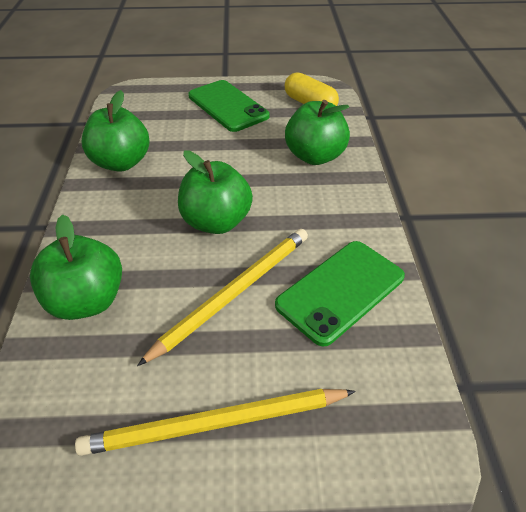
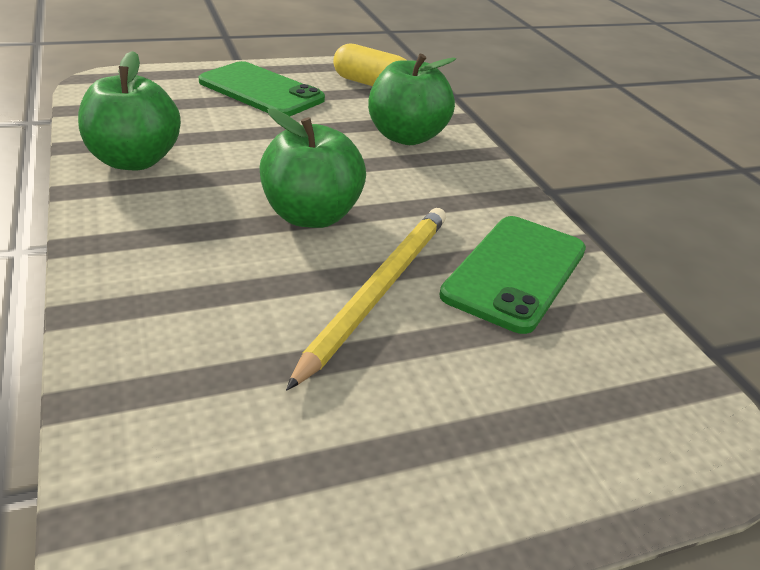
camera: 20 degrees left, 10 degrees down
(87, 301) = (162, 327): green apple -> none
(215, 423) = (430, 442): yellow pencil -> none

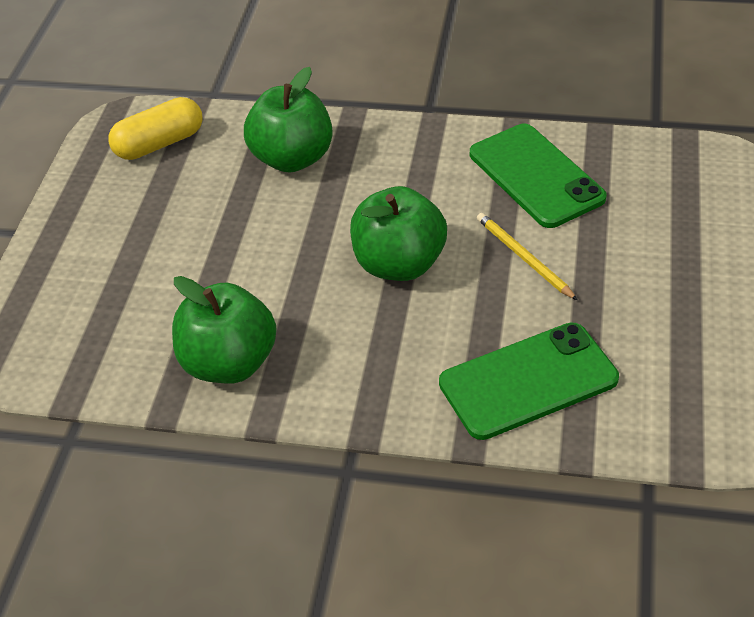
camera: 55 degrees left, 10 degrees up
(261, 91) = (121, 232): green phone -> green phone (528, 381)
(378, 291) = (524, 258): yellow pencil -> yellow pencil, size x0.57

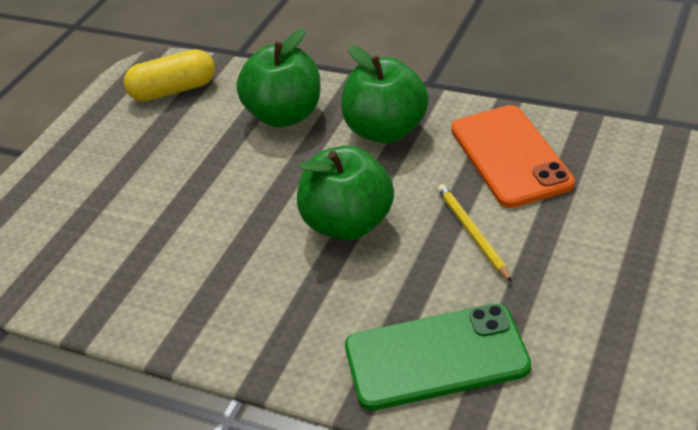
camera: 15 degrees right, 5 degrees down
(229, 363) = (156, 296): green apple -> green apple (386, 131)
(536, 176) = (510, 156): green phone -> orange phone

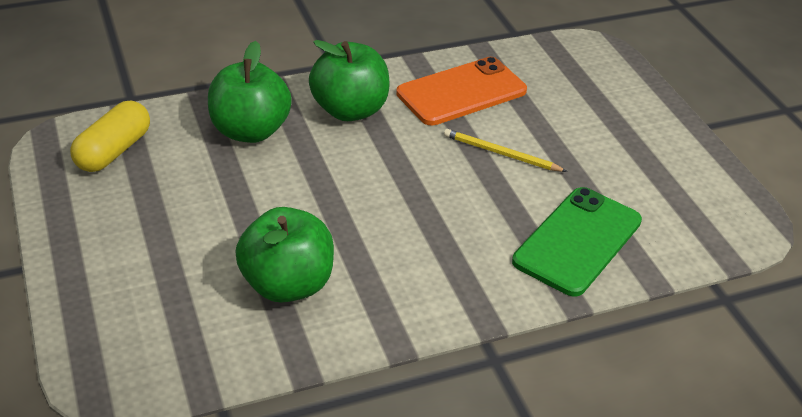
camera: 50 degrees left, 0 degrees up
(348, 224) = (409, 187): green apple -> green apple (287, 284)
(510, 156) = (461, 92): orange phone -> orange phone turned 60 degrees counterclockwise

